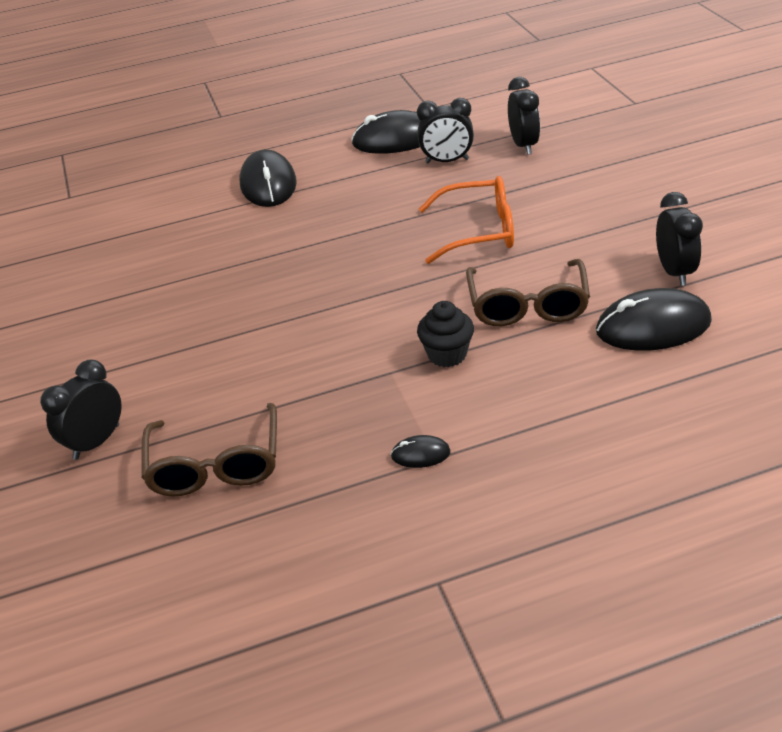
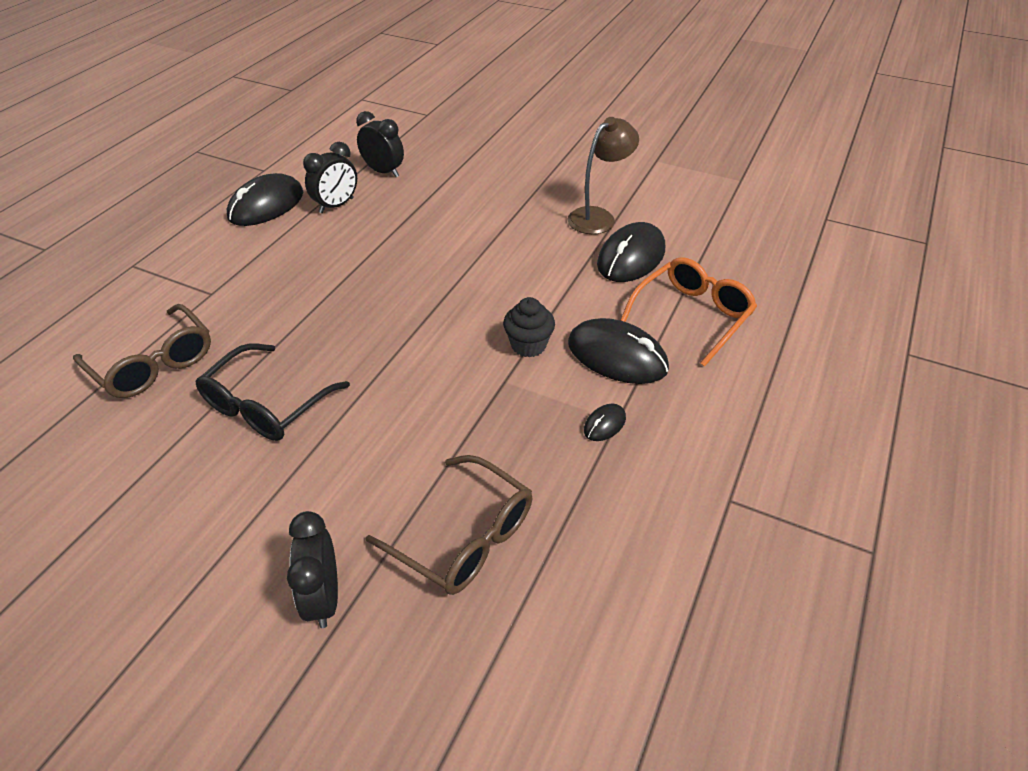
camera: 50 degrees left, 5 degrees up
(216, 295) = (267, 404): none -> black glasses
(268, 184) = (188, 288): black mouse -> black mouse (617, 356)
(477, 231) = (432, 248): orange glasses -> orange glasses (691, 316)
(527, 305) = (536, 282): brown glasses -> brown glasses (153, 363)
(674, 272) = (598, 217): black clock -> brown lamp

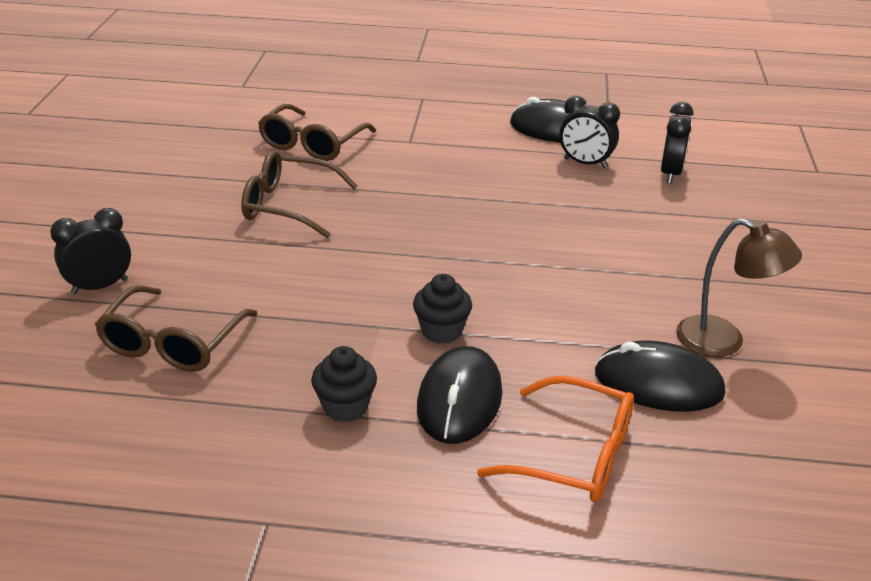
camera: 70 degrees right, 10 degrees down
(267, 404) = (289, 206): black glasses -> brown glasses
(604, 424) = (345, 407): black mouse -> black cupcake

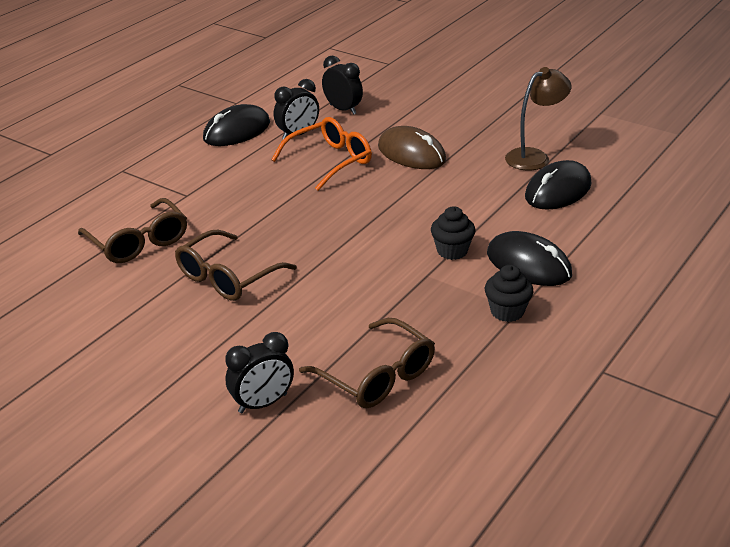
camera: 60 degrees left, 0 degrees up
(100, 286) = (263, 403): black clock -> black clock turned 120 degrees counterclockwise
(572, 455) = (603, 239): orange glasses -> orange glasses (329, 161)
(626, 245) = (411, 153): none -> brown mouse

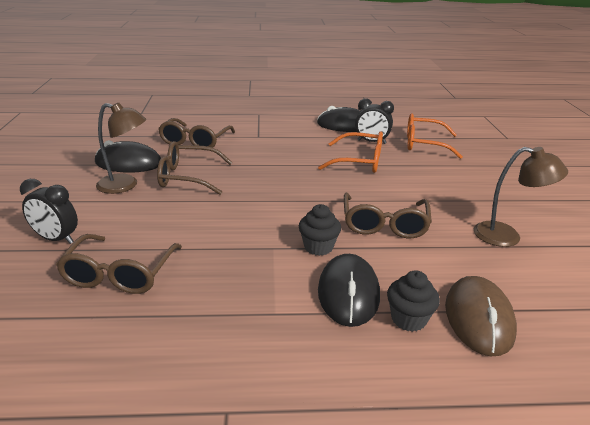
camera: 50 degrees right, 5 degrees down
(192, 326) = (125, 185): none -> brown lamp
(343, 109) = (424, 144): black clock -> orange glasses
(411, 153) = (417, 184): brown mouse -> brown mouse (478, 318)
(454, 202) = (384, 224): none -> brown glasses
(507, 311) = (265, 307): black cupcake -> black cupcake (408, 319)
(558, 190) = (479, 267): black mouse -> black mouse (128, 163)

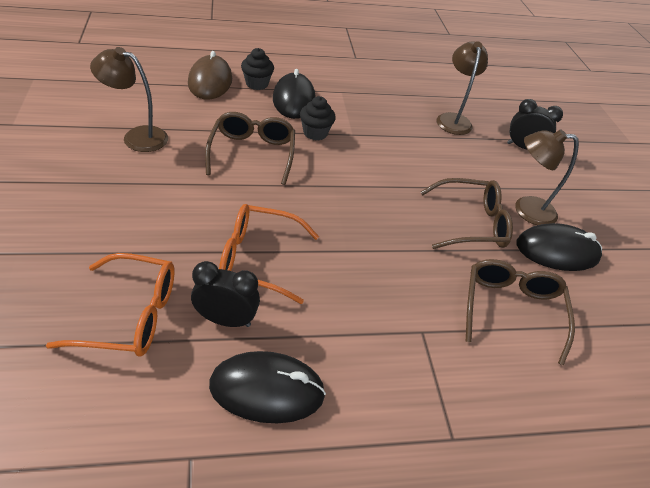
camera: 170 degrees right, 15 degrees up
(120, 273) = (453, 119): brown glasses -> brown lamp

